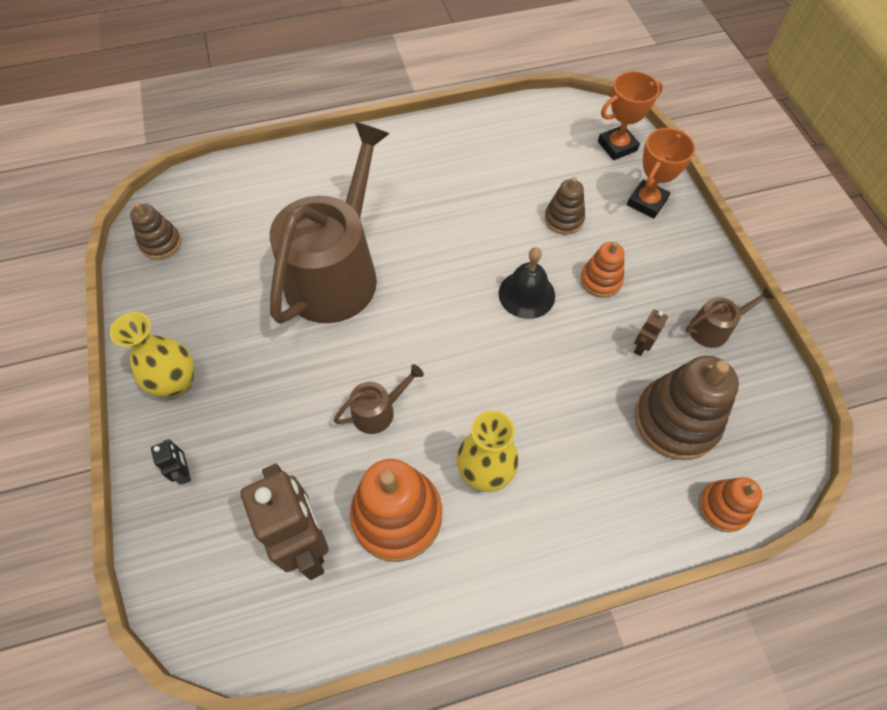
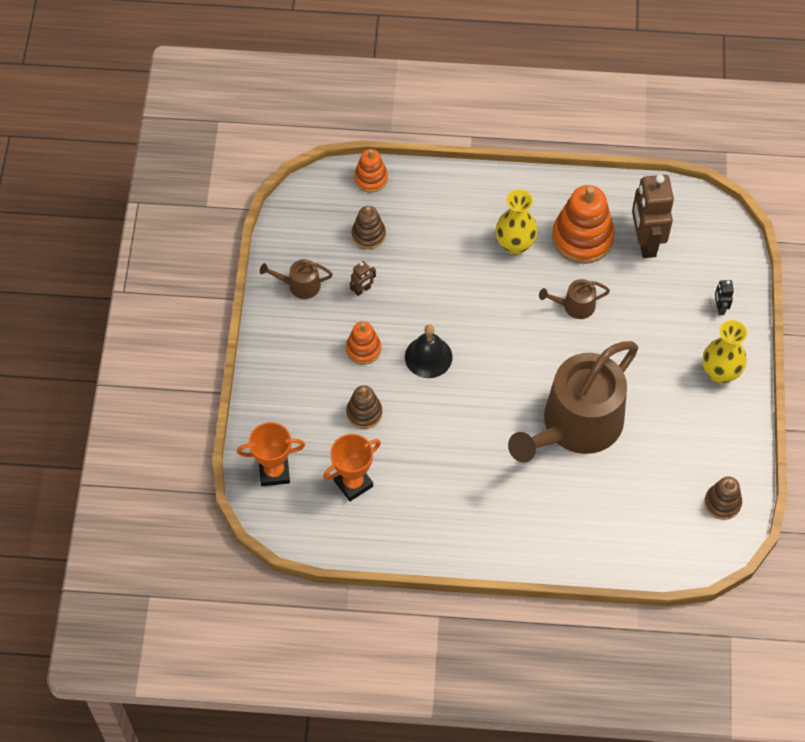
camera: 160 degrees left, 0 degrees up
(647, 202) = (283, 405): orange trophy -> orange trophy (353, 483)
(676, 420) = (368, 235): brown stacking toy -> brown stacking toy, size x0.56

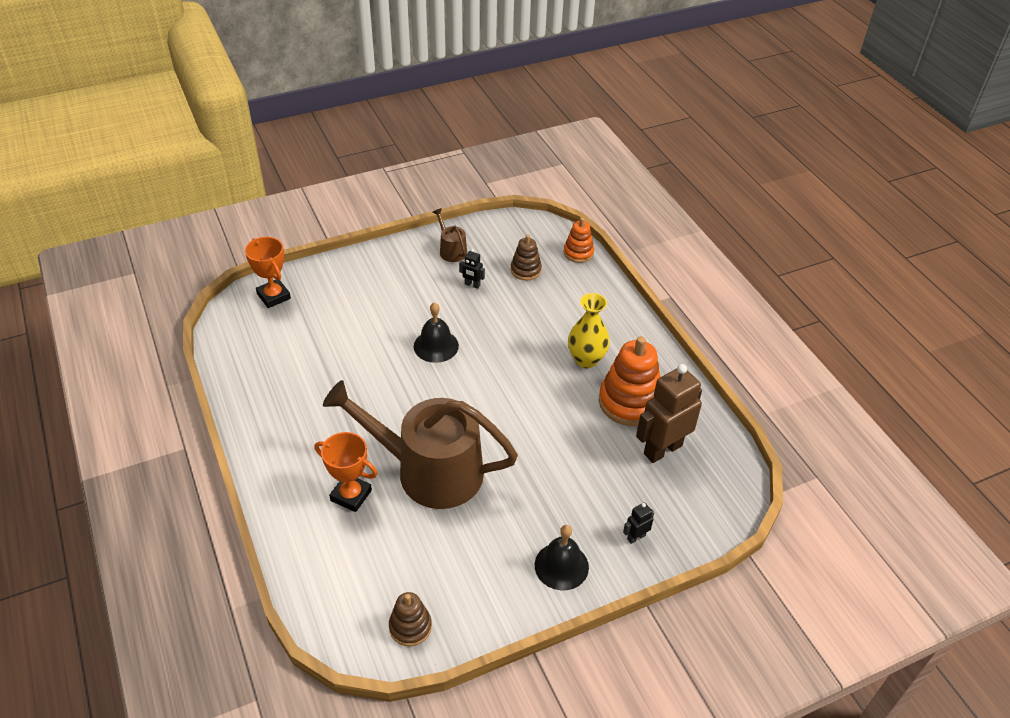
camera: 60 degrees right, 15 degrees down
(353, 483) = (287, 344): orange trophy -> orange trophy (351, 495)
(362, 290) = (472, 285): brown robot -> black robot
(363, 349) = (417, 305): orange stacking toy -> none
(364, 413) = (358, 327): brown stacking toy -> none
(575, 306) = (555, 423): brown watering can -> none
(720, 373) = (561, 566): yellow vase -> black bell

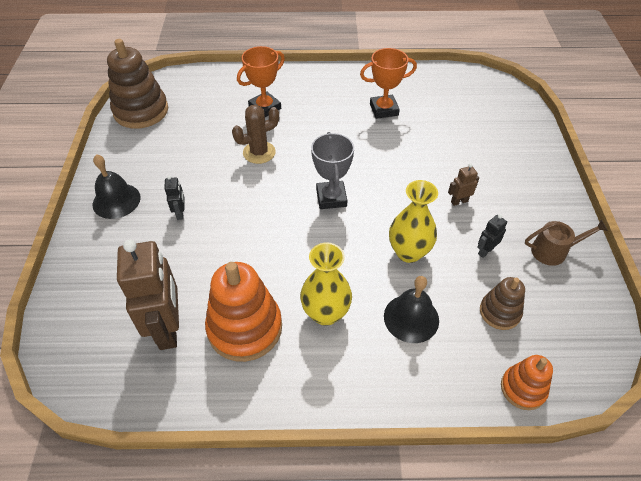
camera: 115 degrees right, 5 degrees up
(274, 296) = (507, 108): orange trophy -> orange trophy (384, 109)
(410, 627) = (141, 111): brown stacking toy -> brown stacking toy, size x1.80
(424, 308) = (459, 201): none -> brown robot
(429, 471) = (259, 152): brown watering can -> brown cactus
(436, 346) = (401, 195): black bell -> black bell (411, 318)
(464, 392) = (331, 198): none -> grey trophy
(499, 327) = (408, 252): none -> yellow vase
(636, 537) = (98, 260): black robot -> black robot (180, 213)

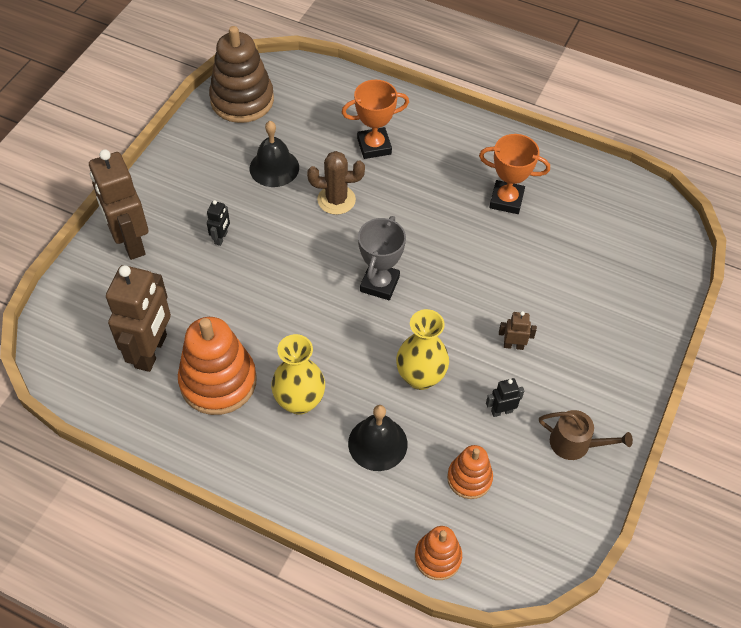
camera: 25 degrees right, 5 degrees up
(100, 246) = (130, 242): none -> brown robot
(116, 200) = (168, 198): black bell -> black bell (274, 168)
(499, 312) = (469, 478): brown stacking toy -> orange stacking toy

